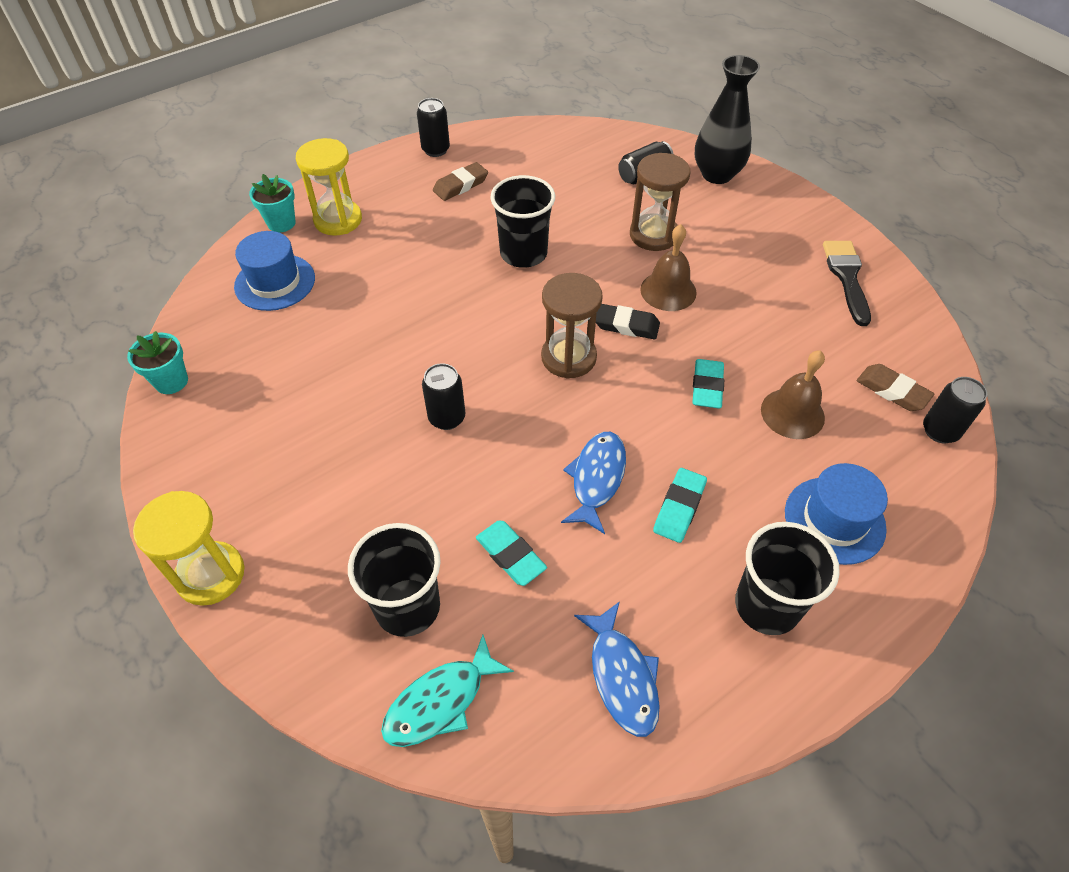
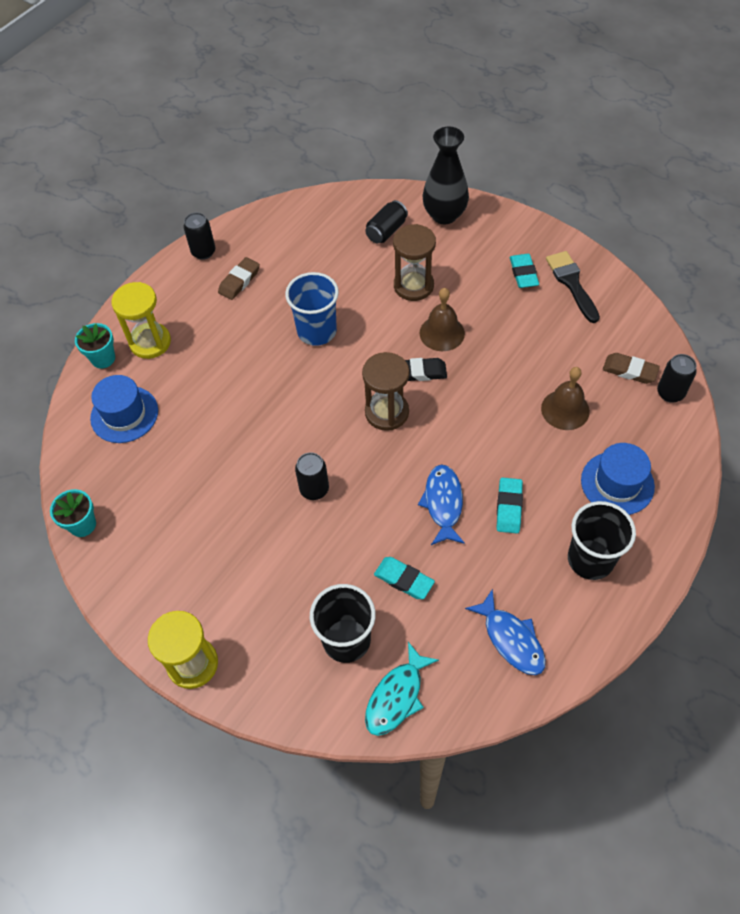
camera: 15 degrees left, 5 degrees up
(523, 253) = (317, 331): black cup -> blue cup
(707, 387) = (497, 406): turquoise eraser -> turquoise eraser (523, 273)

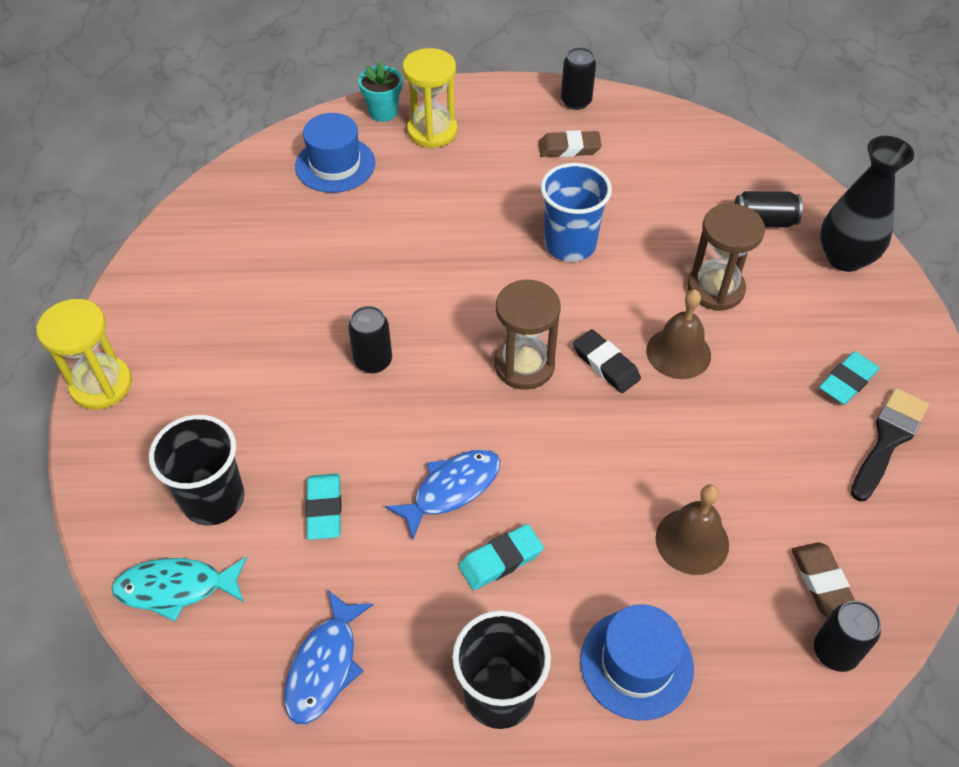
camera: 50 degrees right, 5 degrees down
(82, 525) = (193, 211): turquoise flower pot -> none

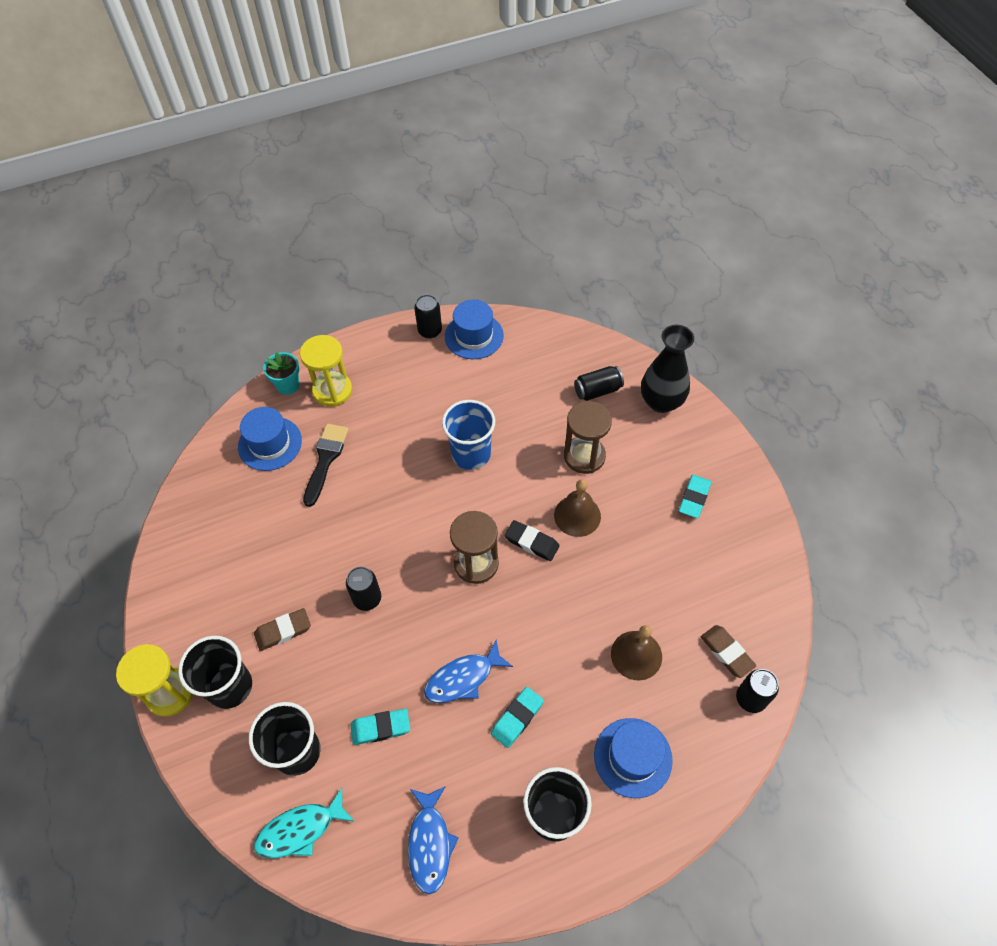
camera: 20 degrees left, 5 degrees up
(170, 401) = (230, 686): none -> black cup
(324, 509) = (380, 728): turquoise eraser -> turquoise eraser turned 75 degrees counterclockwise
(451, 489) = (463, 678): blue fish -> blue fish turned 150 degrees counterclockwise
(569, 148) = (440, 373): brown eraser -> brown eraser (283, 631)
(628, 121) = (474, 336): none -> blue hat
(888, 439) = (733, 533): black brush -> black brush (326, 459)

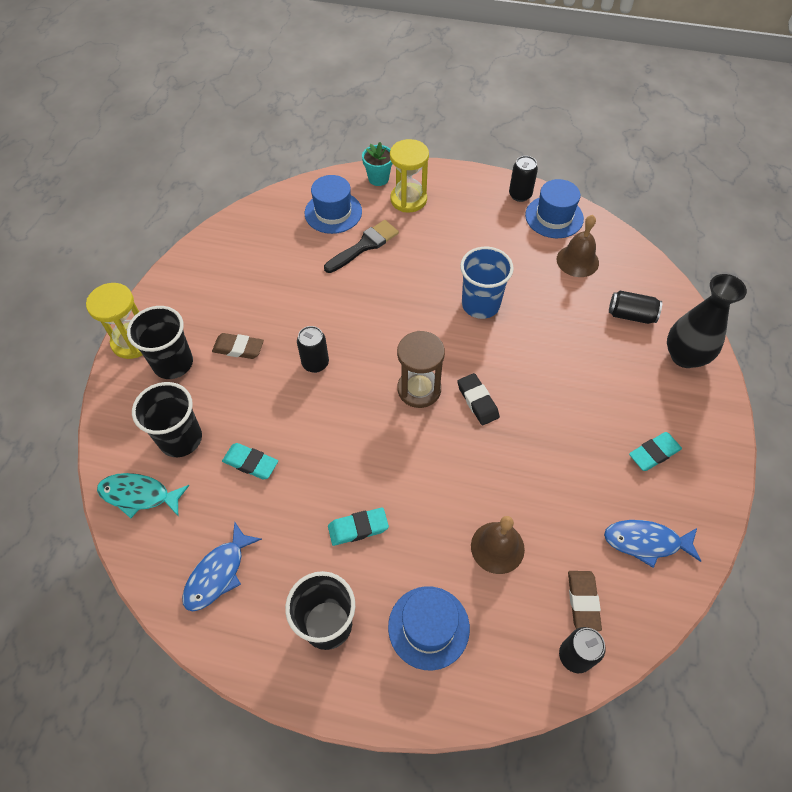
camera: 35 degrees right, 0 degrees up
(463, 678) = (340, 469): blue fish -> blue fish (646, 542)
(577, 515) = (533, 403): brown bell -> brown bell (577, 261)
(584, 456) = (577, 360): brown hourglass -> none

